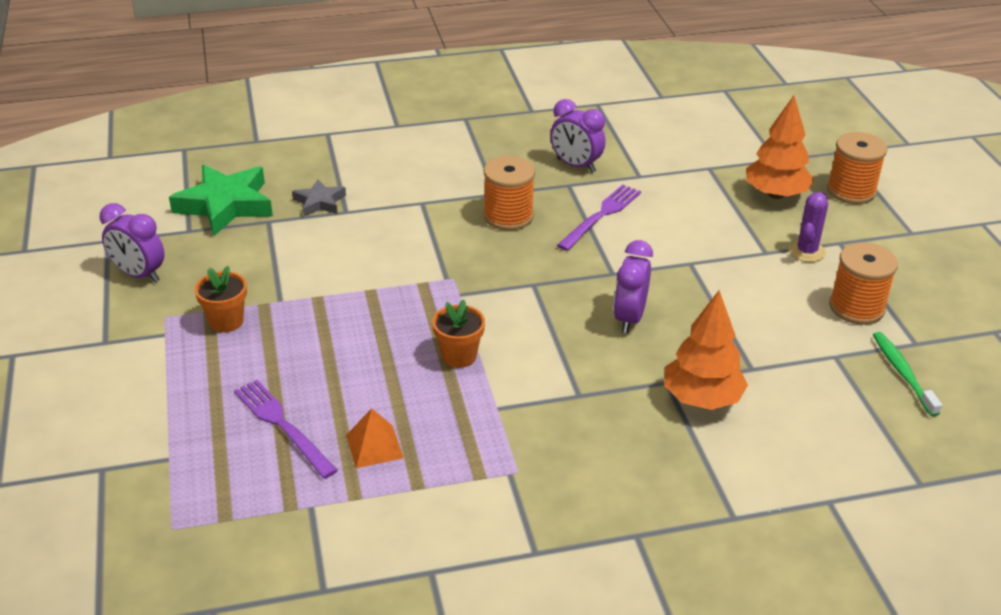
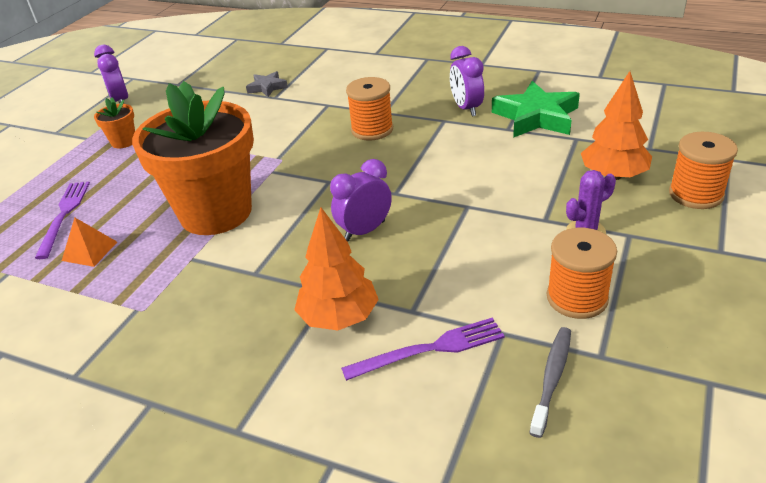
camera: 40 degrees right, 0 degrees up
(225, 205) = (215, 75): green star -> green star (536, 117)
(459, 356) = (216, 212): orange flower pot -> orange flower pot, size x2.48
(601, 216) = (440, 149): purple fork -> purple fork (429, 349)
(902, 373) = (552, 378): green toothbrush -> grey toothbrush

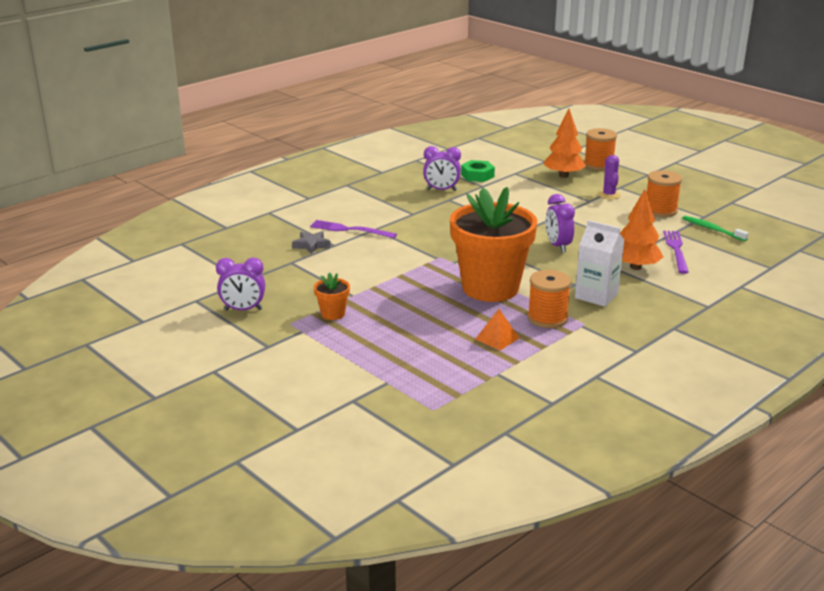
camera: 70 degrees left, 10 degrees down
(64, 216) = (434, 347): purple fork -> purple fork (350, 230)
(228, 301) = (596, 295): none -> white carton
(372, 130) = (434, 222): orange spool -> orange spool (547, 318)
(536, 117) = (477, 175): green star -> green nut
(552, 378) = (712, 229): grey toothbrush -> green toothbrush

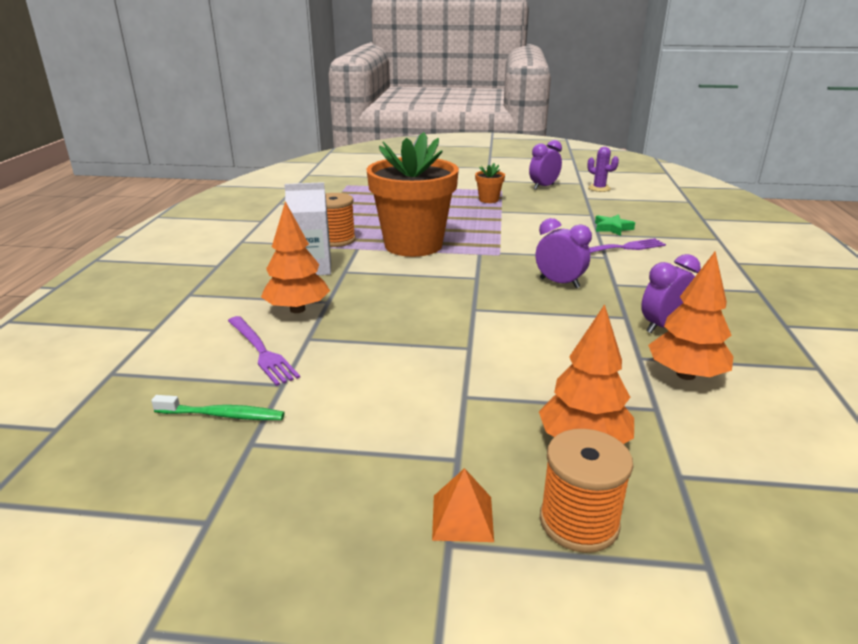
camera: 140 degrees right, 0 degrees up
(311, 245) = (612, 228): grey star -> green star
(477, 175) = (685, 374): green nut -> orange tree
(497, 338) = (357, 219): orange pyramid -> orange pyramid (462, 518)
(558, 246) = (410, 303): purple clock -> purple clock (559, 283)
(609, 195) = (451, 425): purple cactus -> purple cactus (599, 188)
(660, 210) = (335, 424): orange spool -> none

